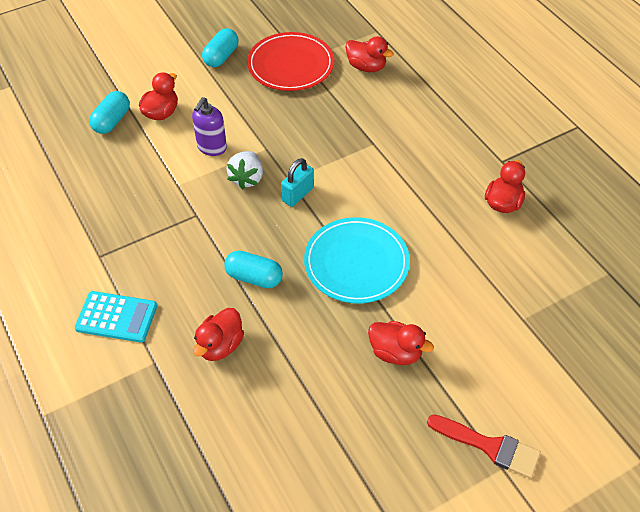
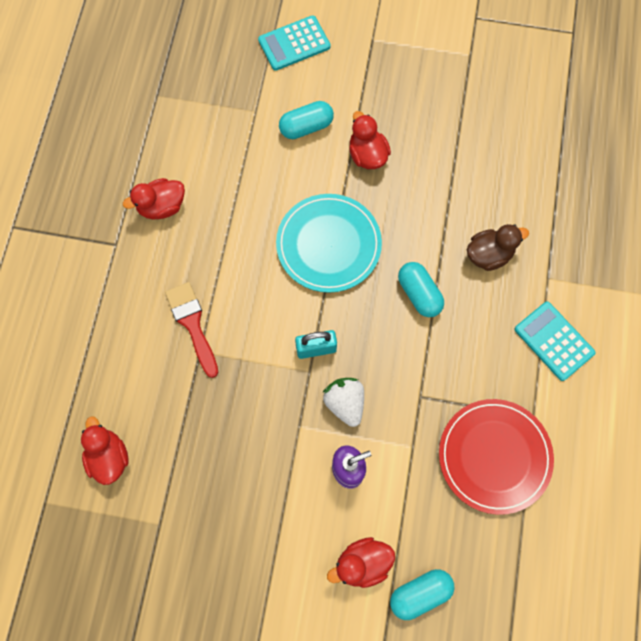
camera: 140 degrees left, 20 degrees up
(220, 345) = (489, 255): red duck -> brown duck
(221, 57) = (237, 604): turquoise capsule -> turquoise capsule (306, 127)
(247, 178) = (345, 403): white strawberry -> white strawberry turned 75 degrees counterclockwise
(291, 65) = (178, 526): red plate -> red plate (494, 456)
(489, 446) = (367, 55): red brush -> red brush (192, 324)
(563, 404) = (294, 44): none -> turquoise calculator

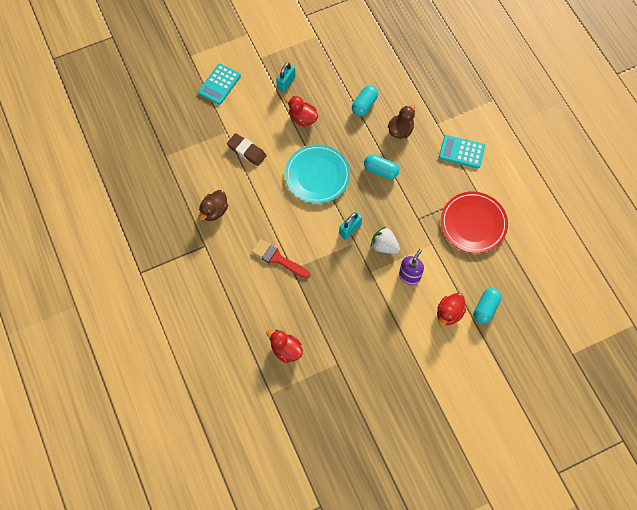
camera: 35 degrees left, 5 degrees down
(162, 206) = (214, 211): red duck -> brown duck
(262, 153) = (247, 151): none -> brown eraser
(306, 127) = (260, 123): turquoise capsule -> turquoise capsule (364, 105)
(381, 93) = (286, 83): none -> turquoise padlock

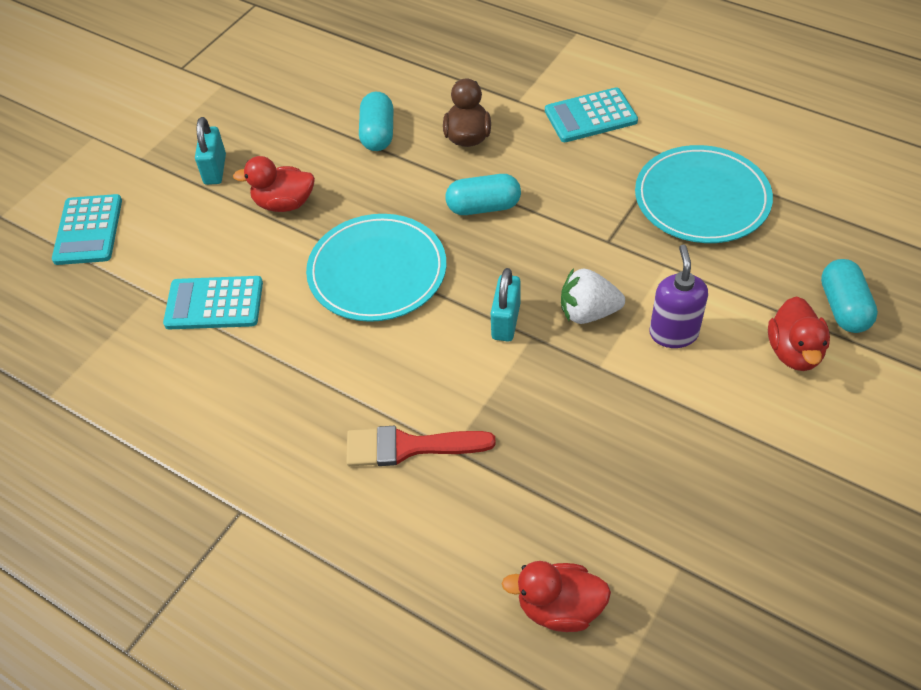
camera: 30 degrees left, 15 degrees down
(214, 211) = (218, 437): brown duck -> none
(247, 151) = (214, 304): brown eraser -> turquoise calculator
(473, 223) = (702, 199): red plate -> turquoise plate

